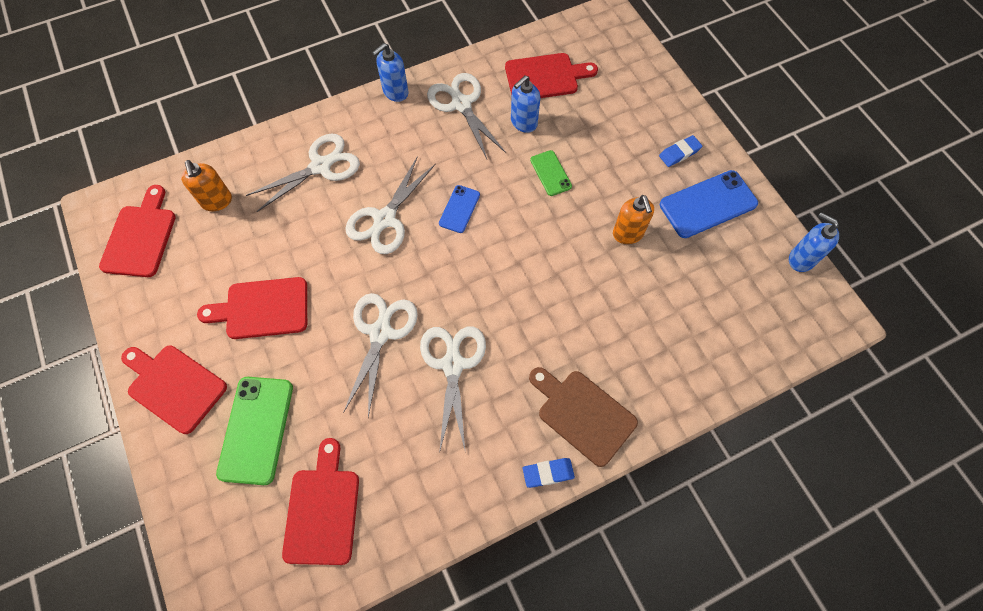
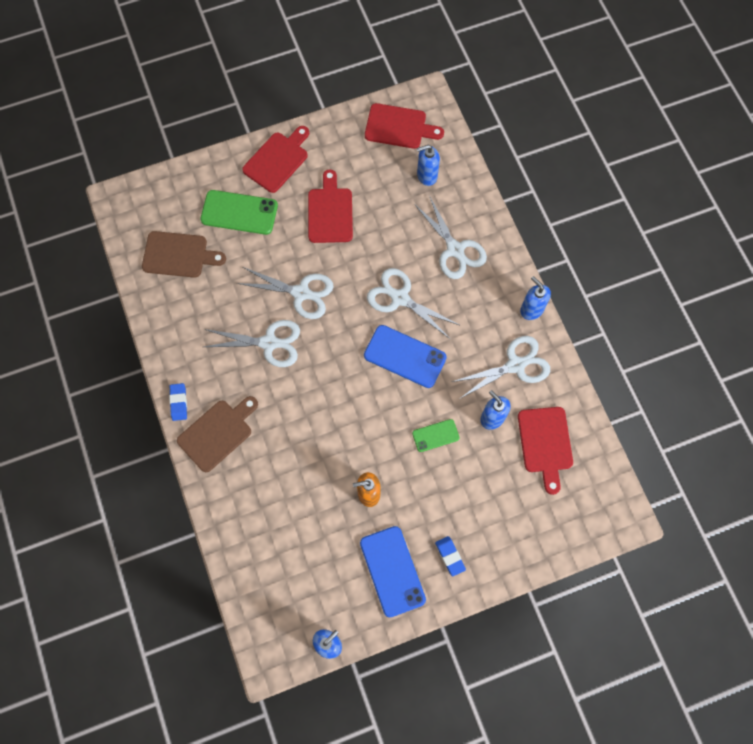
camera: 95 degrees right, 5 degrees up
(217, 201) = (426, 176): orange soap dispenser -> blue soap dispenser
(322, 510) = (178, 255): red cutting board -> brown cutting board
(459, 209) = (405, 356): blue phone -> blue phone, size x1.80

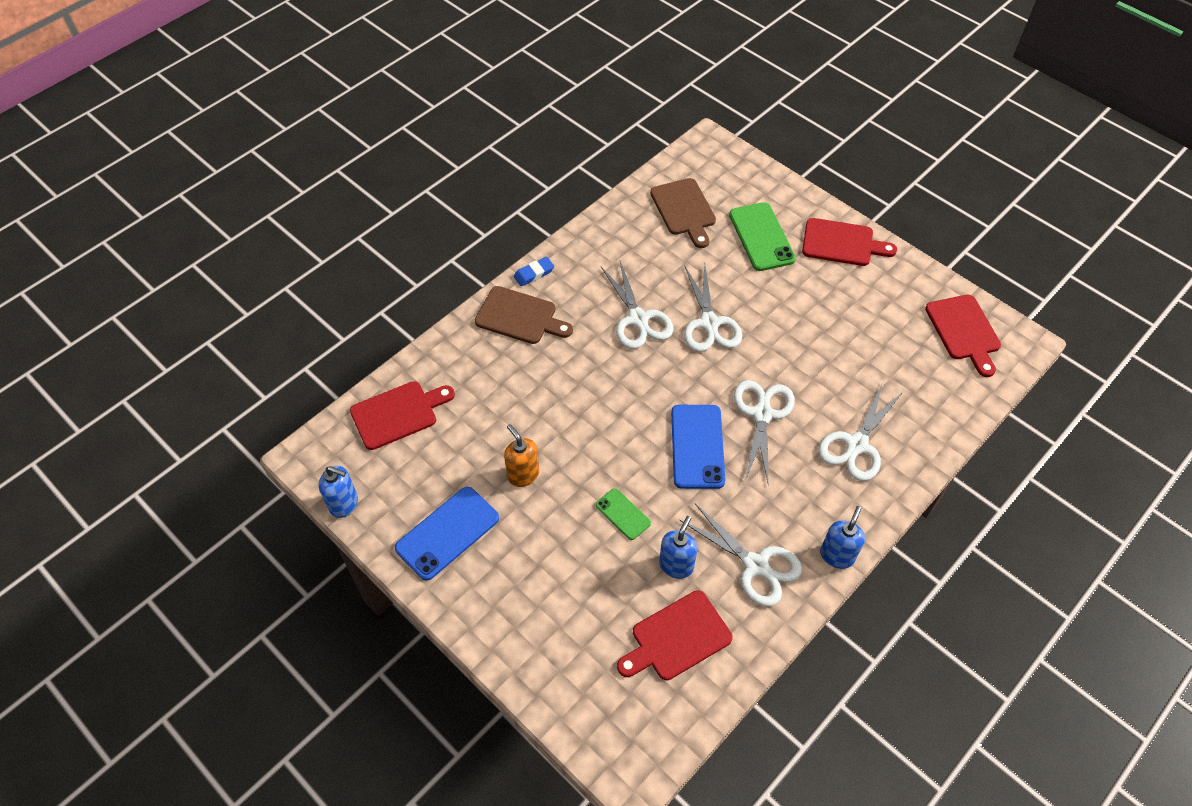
camera: 65 degrees right, 15 degrees down
(330, 212) = (817, 311): red cutting board -> red cutting board (398, 414)
(426, 176) = (926, 381): blue soap dispenser -> none
(450, 556) = (490, 585): blue eraser -> none

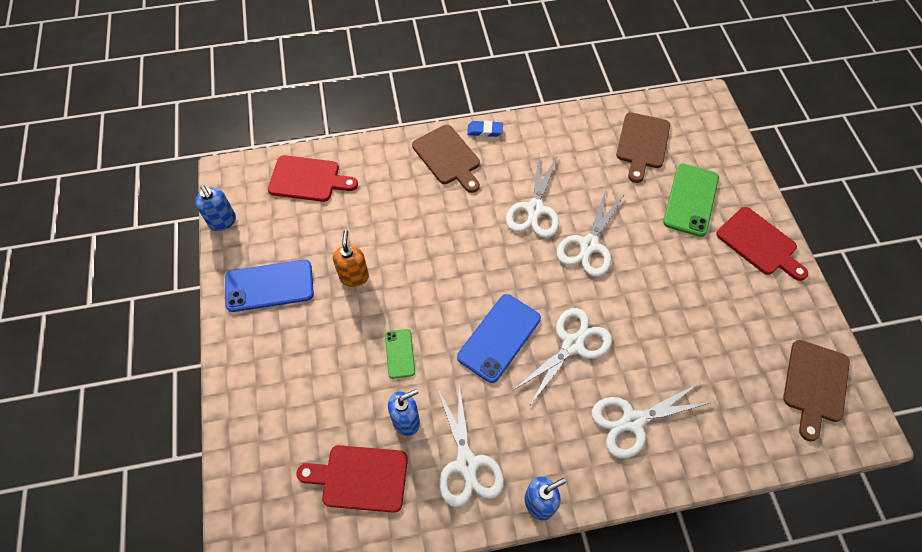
camera: 35 degrees right, 5 degrees up
(964, 331) = (815, 385): red cutting board -> brown cutting board

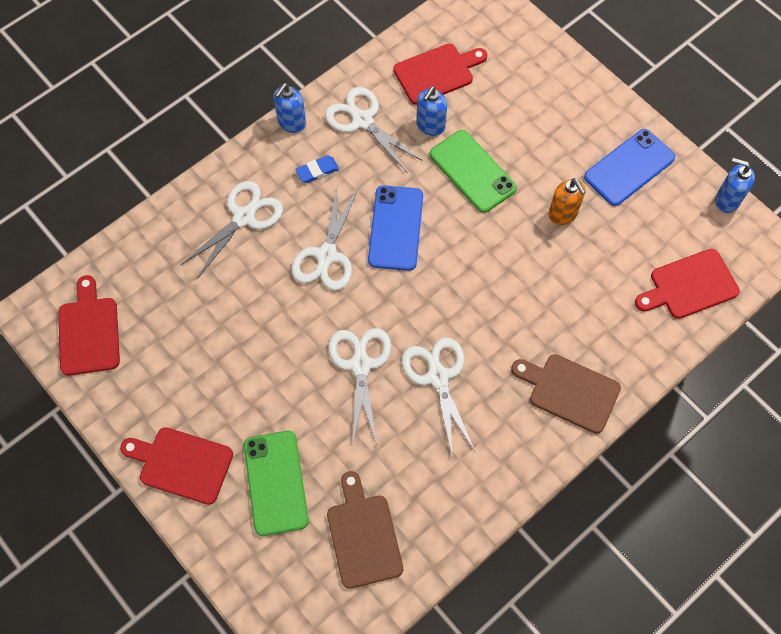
camera: 150 degrees right, 5 degrees up
(399, 353) = (472, 171): green phone -> green phone, size x1.80
(484, 131) = (554, 451): blue eraser -> blue eraser (317, 171)
(815, 385) = (89, 332): brown cutting board -> red cutting board

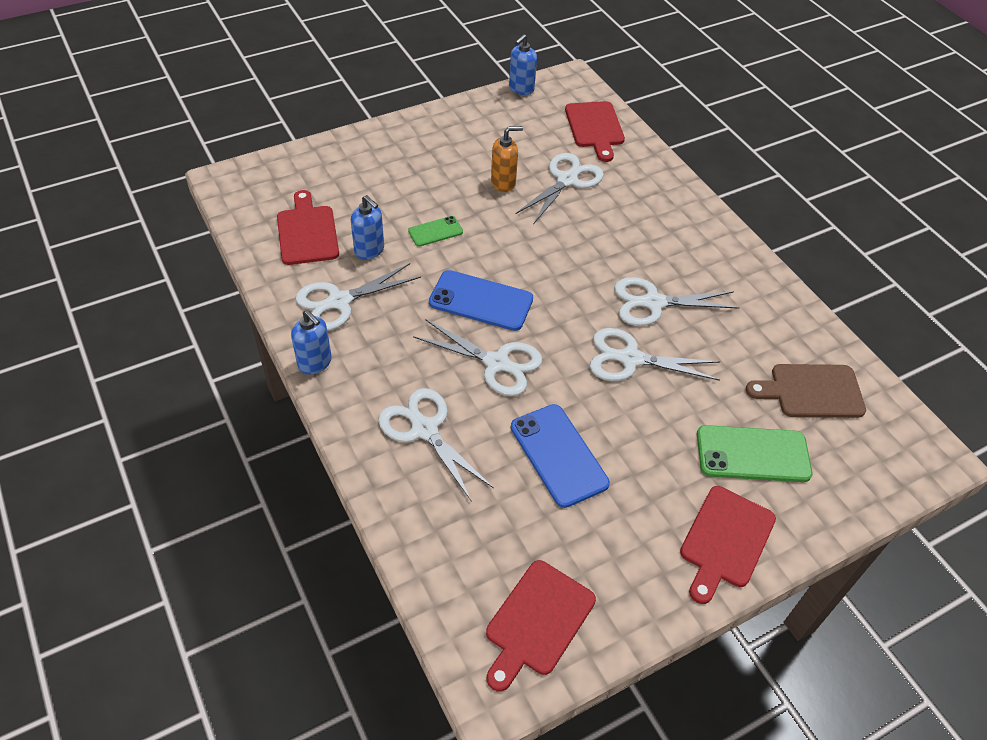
camera: 80 degrees left, 15 degrees down
(89, 332) = (537, 621): red cutting board -> red cutting board turned 60 degrees counterclockwise
(317, 171) = (388, 351): blue eraser -> none
(472, 171) = (435, 231): green phone -> green phone, size x0.56
(569, 391) = (681, 219): brown cutting board -> none
(589, 271) = (566, 180): none -> white scissors
(629, 167) = (469, 132): blue phone -> blue phone (558, 455)

